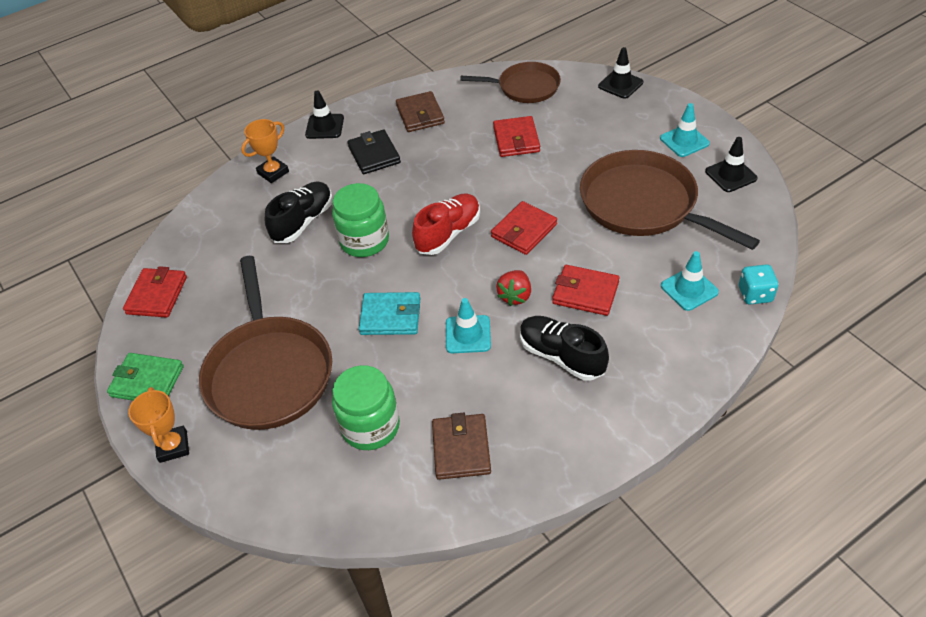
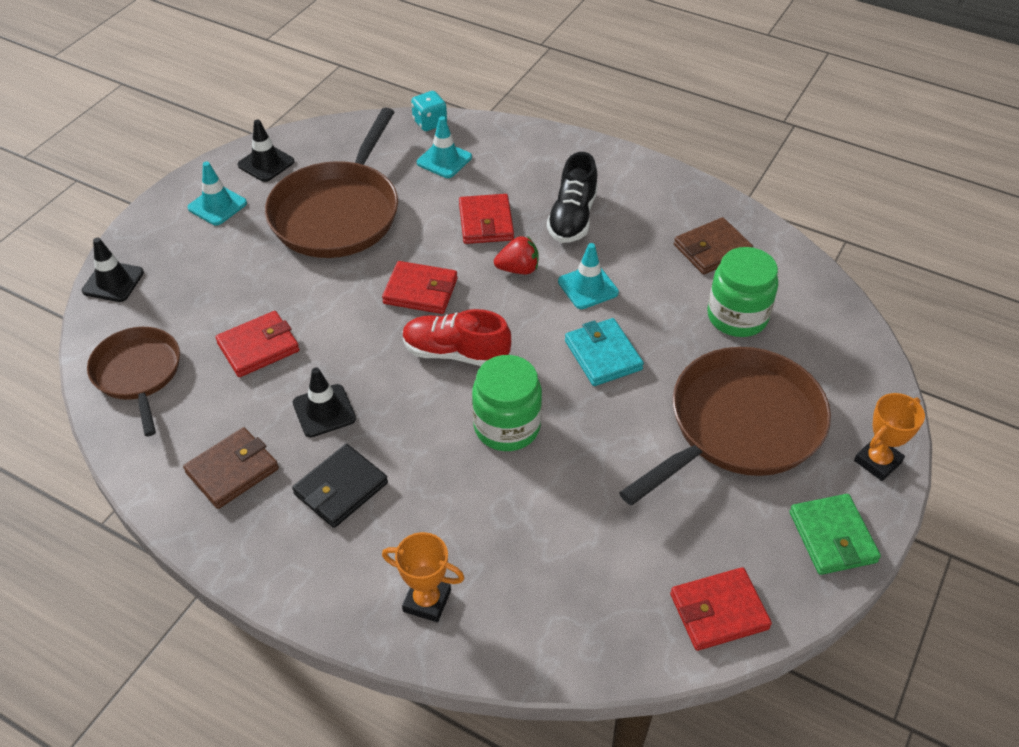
camera: 120 degrees left, 0 degrees up
(303, 222) = (506, 509): black shoe -> none
(325, 126) = (296, 584): black traffic cone -> black traffic cone (324, 411)

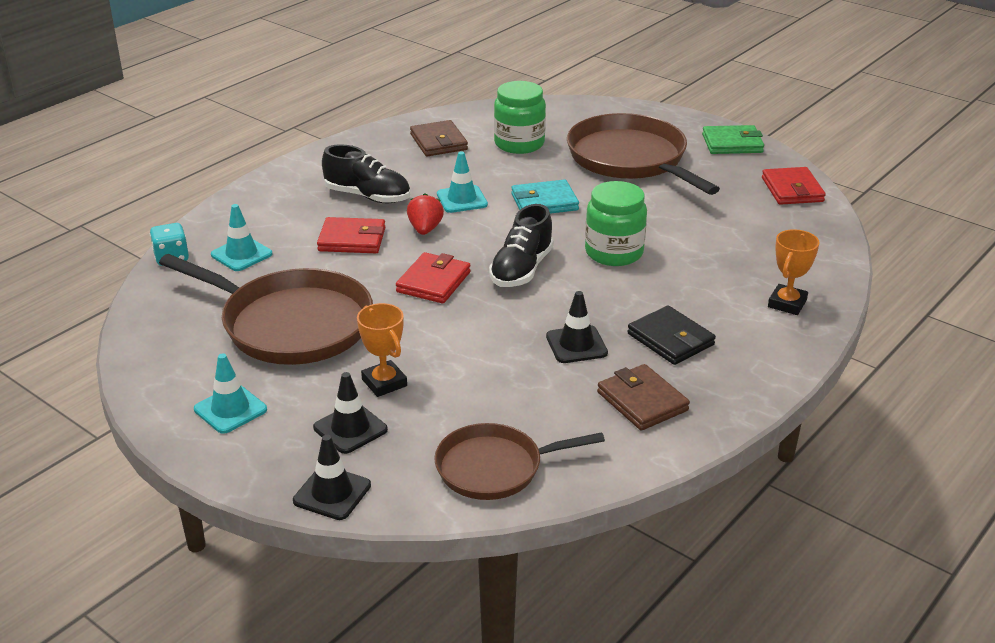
camera: 80 degrees left, 15 degrees down
(258, 347) = (479, 382): red wallet -> none
(266, 163) = (171, 371): black traffic cone -> black traffic cone (350, 429)
(456, 353) = (521, 269): red shoe -> black shoe
(877, 461) = (670, 119): orange trophy -> orange trophy (384, 383)

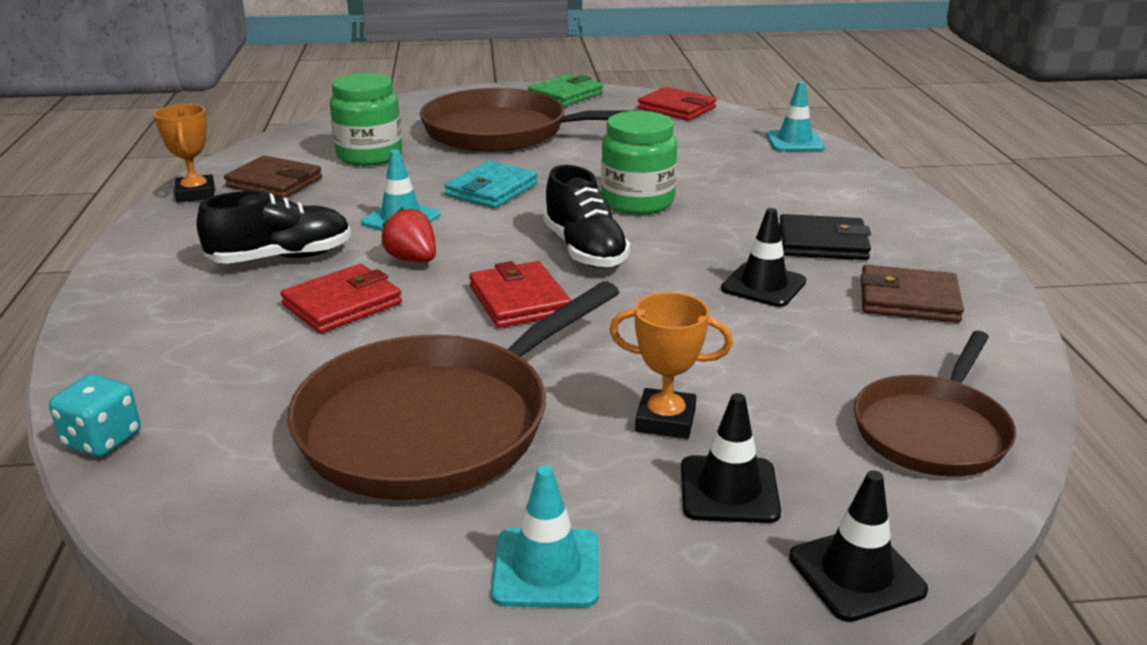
camera: 45 degrees left, 5 degrees down
(241, 254) = (214, 385): turquoise traffic cone -> turquoise traffic cone (794, 142)
(291, 324) = (435, 424): brown pan -> brown pan turned 150 degrees clockwise
(787, 303) = (840, 180): orange trophy -> orange trophy (195, 194)

